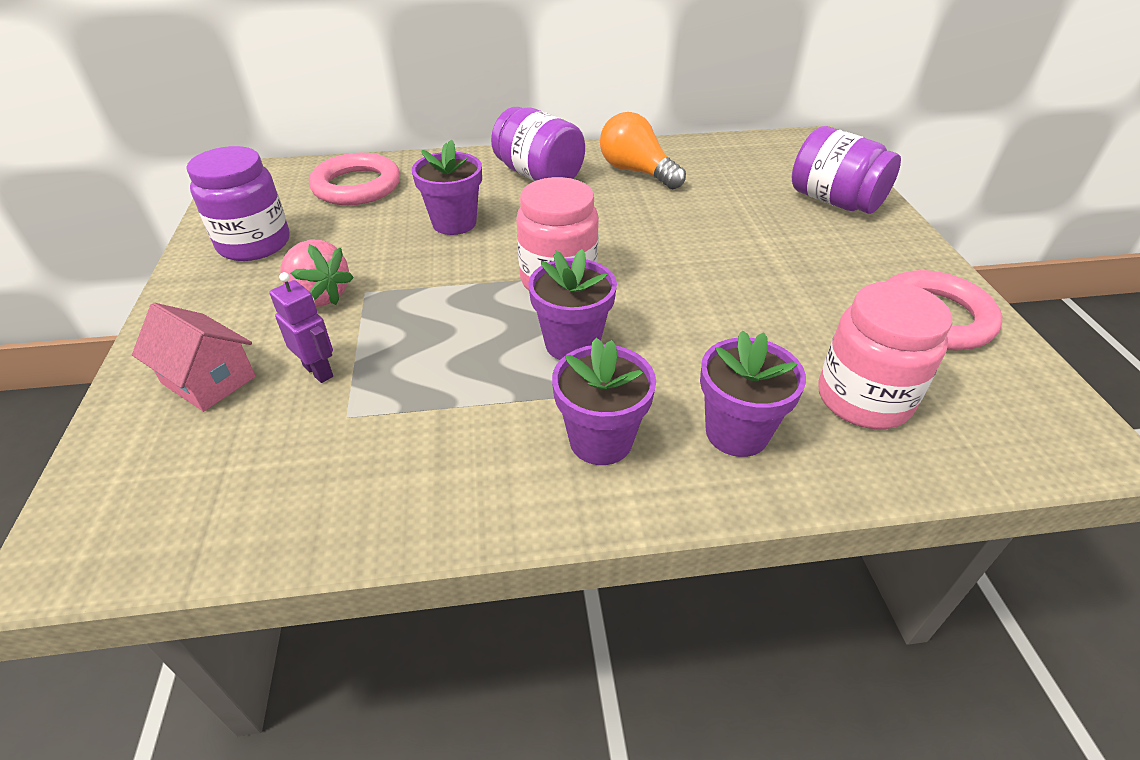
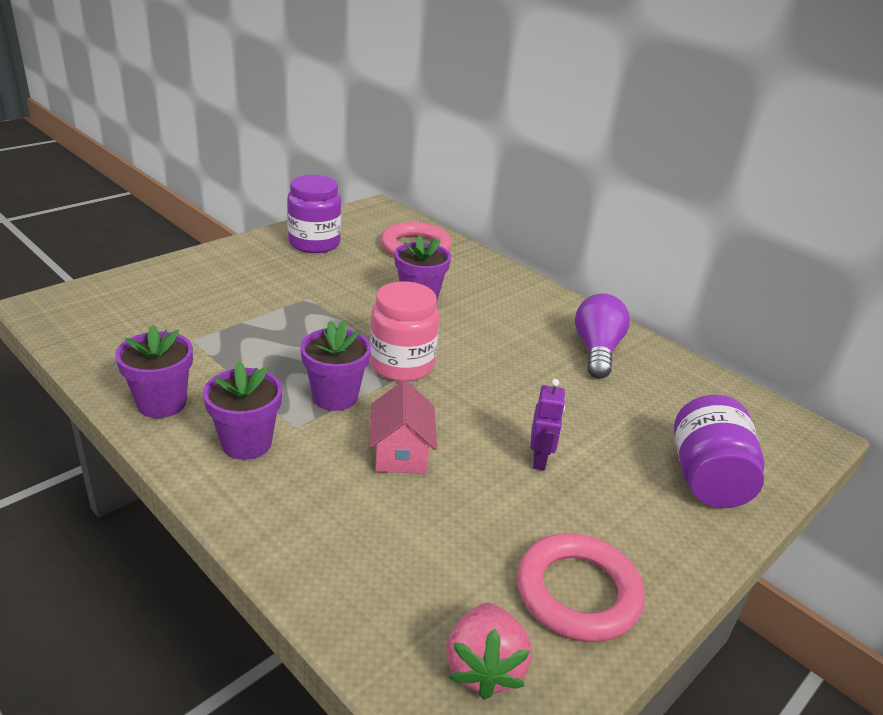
camera: 50 degrees right, 10 degrees down
(209, 380) = (185, 285): pink house -> pink house (401, 453)
(318, 371) = (221, 314): purple robot -> purple robot (539, 460)
(319, 296) = (287, 285): pink strawberry -> pink strawberry (484, 667)
(539, 176) = (525, 309): purple jar -> none
(636, 171) = (597, 350): orange light bulb -> purple light bulb
(736, 432) = (305, 505): purple flower pot -> purple flower pot (162, 403)
(863, 399) = (407, 568): pink jar -> none

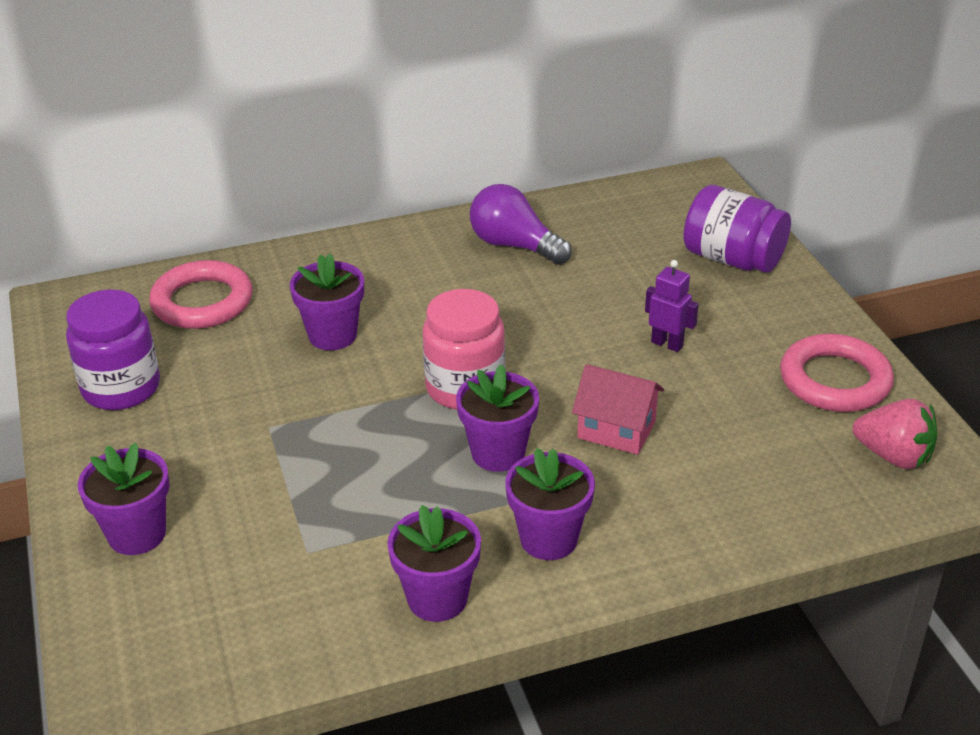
camera: 60 degrees left, 5 degrees up
(186, 279) = (137, 534): none -> purple flower pot

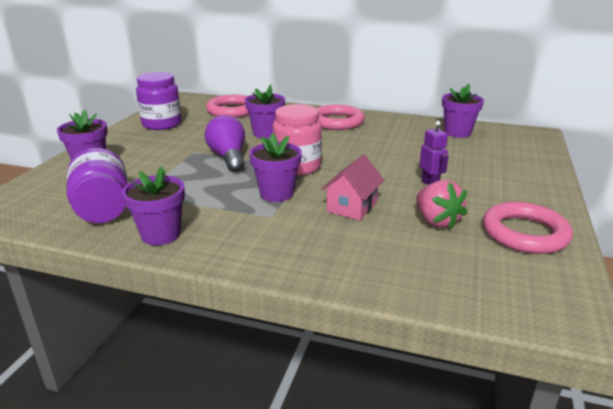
camera: 35 degrees right, 10 degrees down
(411, 261) = (337, 122): none -> pink ring
(514, 245) = (395, 129): purple light bulb -> purple light bulb (228, 157)
(548, 539) = (249, 235): purple flower pot -> purple flower pot (457, 133)
(616, 430) = (352, 207): pink house -> pink house turned 60 degrees clockwise
(732, 259) = (517, 165): purple jar -> purple jar (103, 209)
(893, 456) = (526, 285): pink strawberry -> pink strawberry (436, 221)

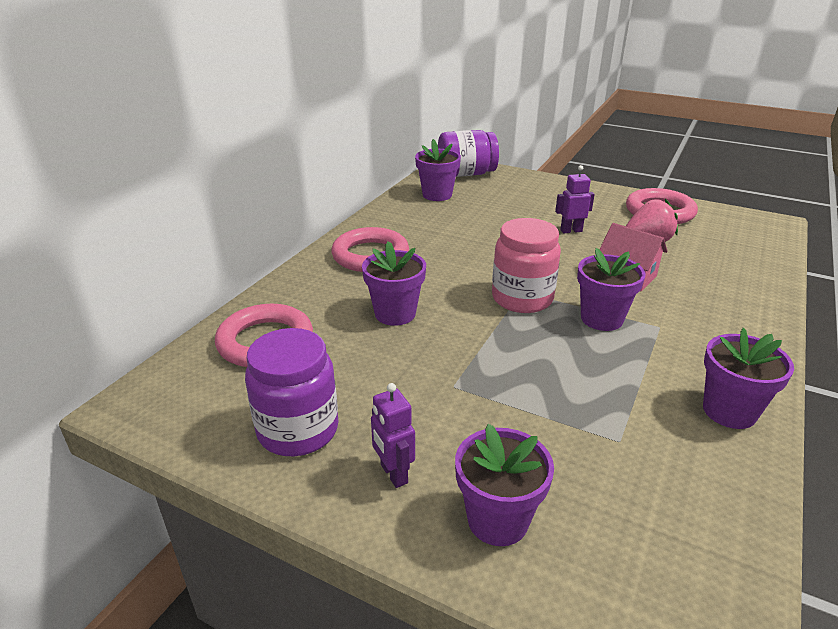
camera: 80 degrees left, 5 degrees up
(103, 209) = (674, 477): purple jar -> purple jar (466, 174)
(127, 143) = (393, 474): none -> purple robot
(228, 157) = (484, 351): purple light bulb -> none

